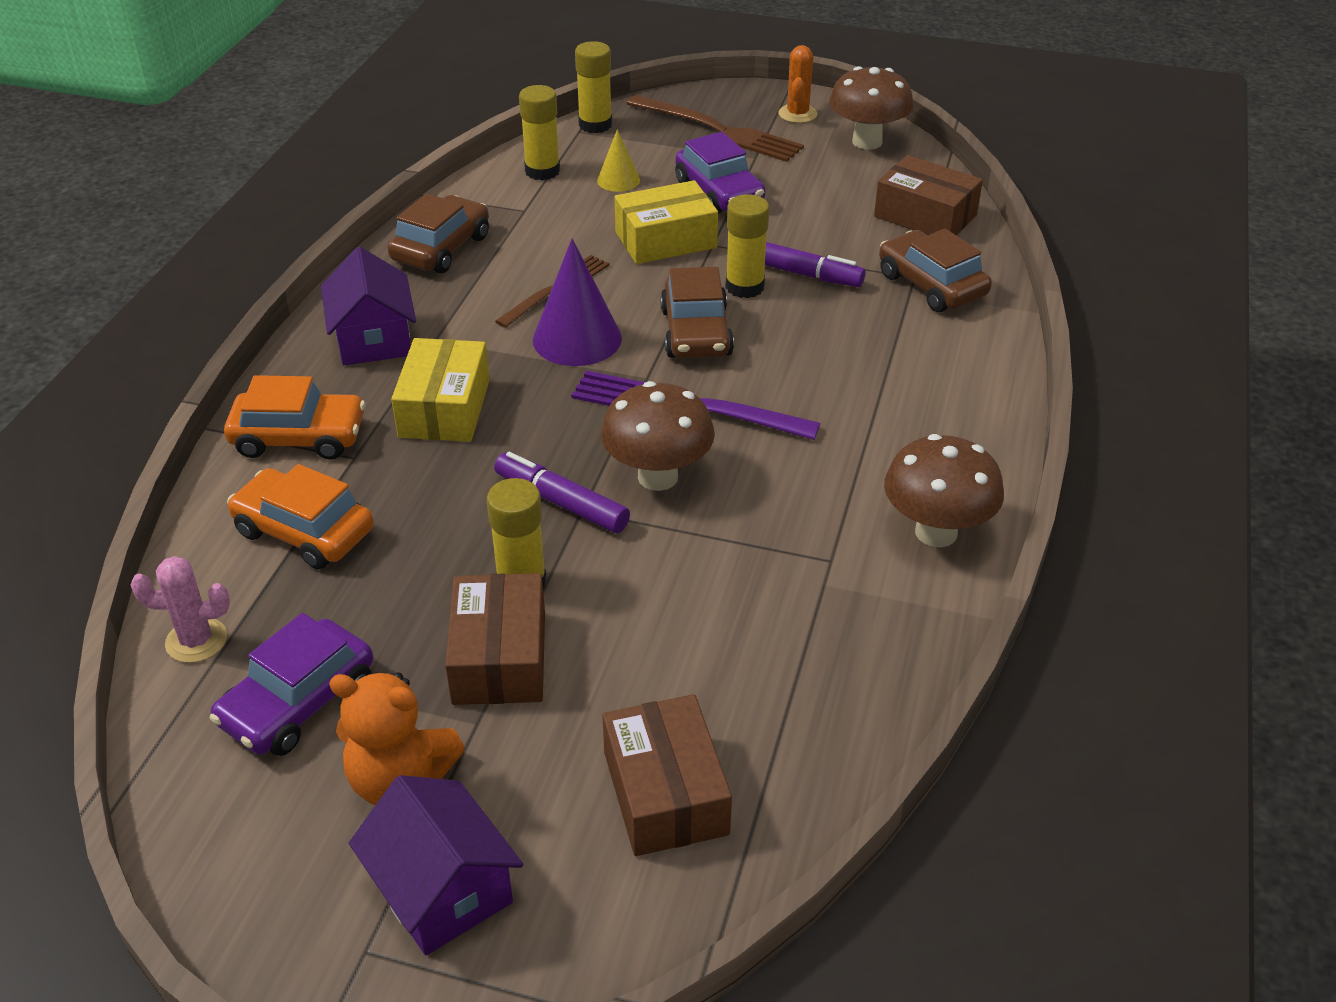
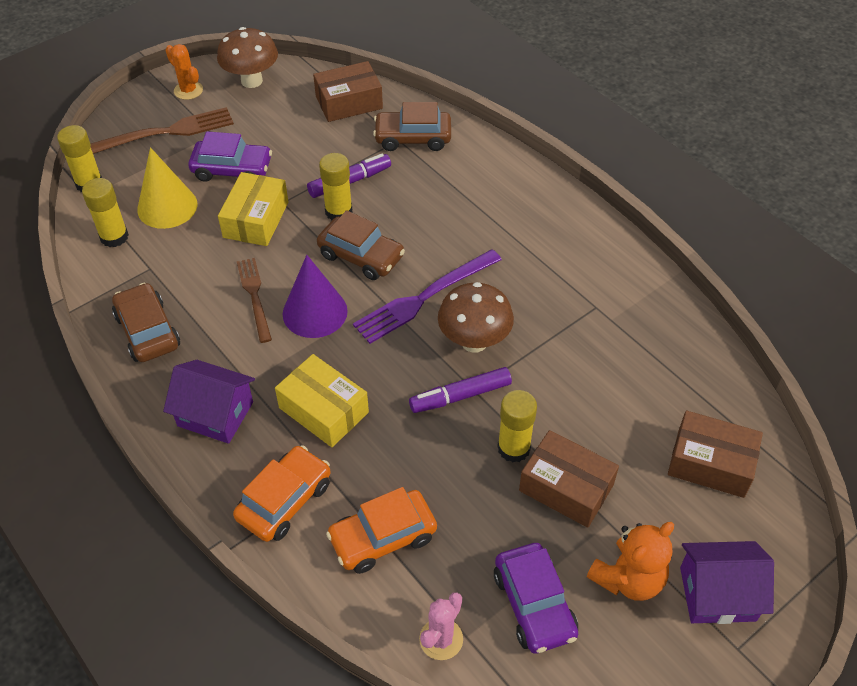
camera: 55 degrees left, 10 degrees up
(618, 180) = (167, 207): yellow cone -> yellow cone, size x1.79
(936, 532) = (607, 255): brown mushroom -> none

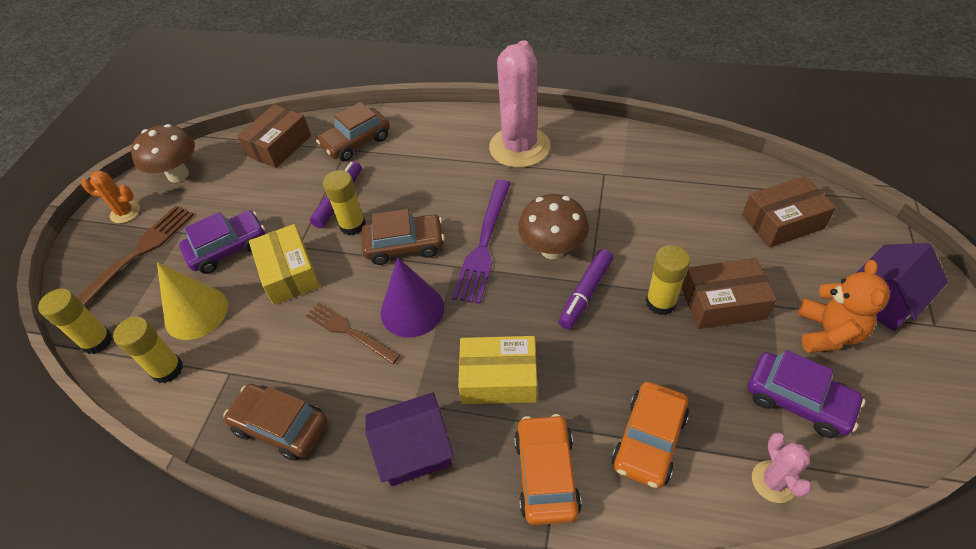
camera: 35 degrees left, 0 degrees up
(547, 232) = (519, 147): none -> pink cactus

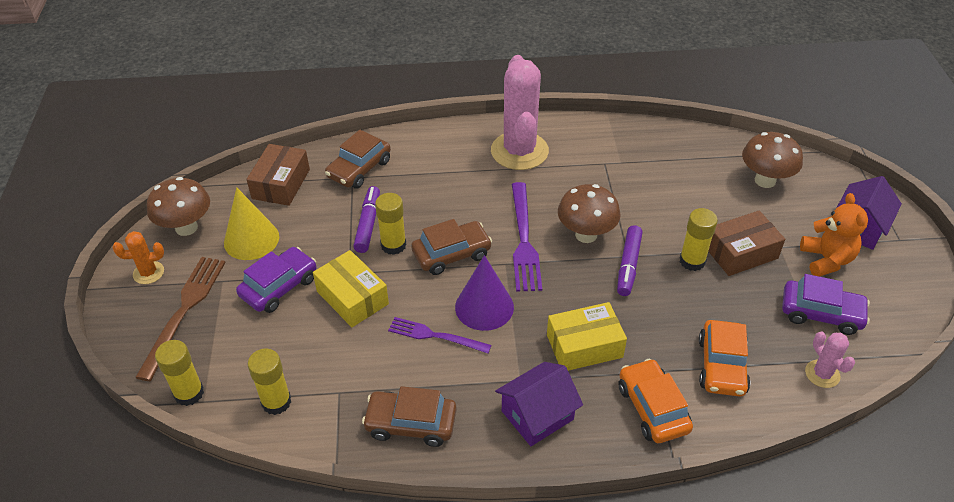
camera: 20 degrees left, 5 degrees down
(196, 313) = (278, 349): yellow cone -> yellow cone (251, 239)
(349, 332) = (435, 336): brown fork -> purple fork
(782, 222) = (765, 180): brown box -> brown mushroom

